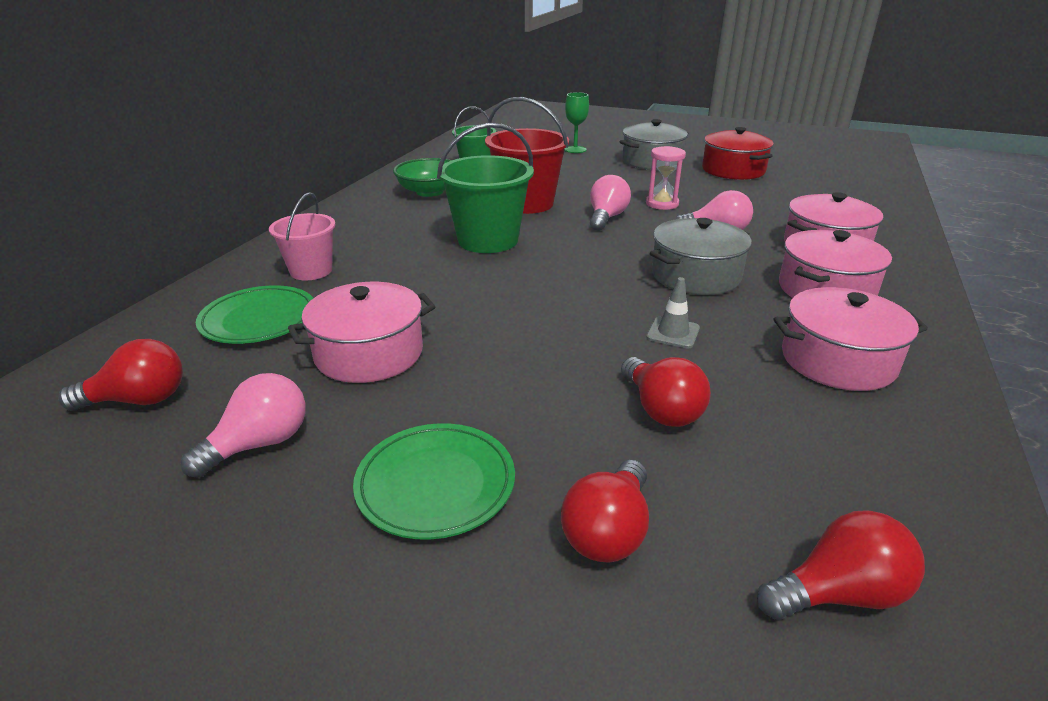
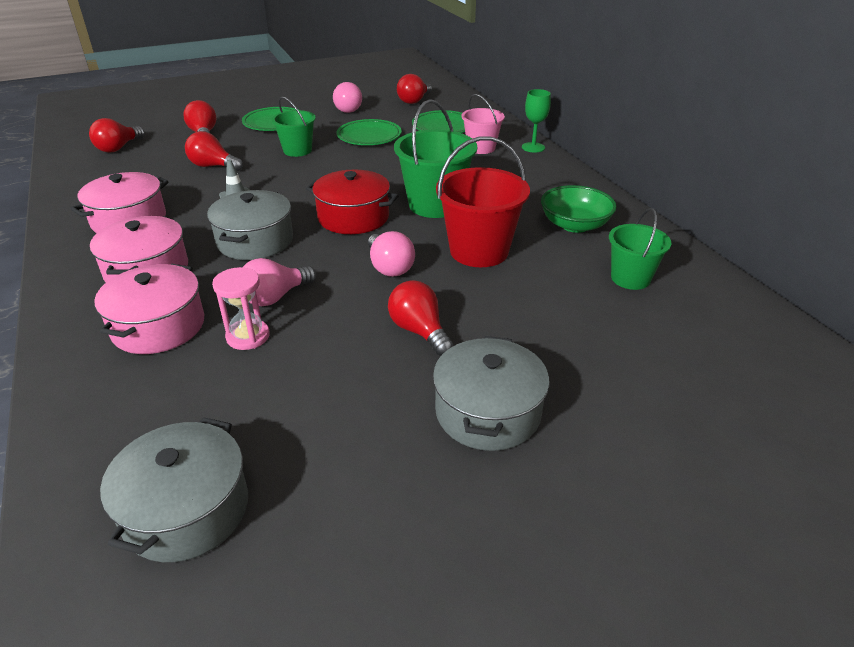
camera: 135 degrees right, 5 degrees up
(369, 353) = (369, 136): pink pot -> green plate
(502, 377) = (297, 150): none -> green bucket
(575, 149) = (619, 382): green goblet -> green goblet (533, 147)
(639, 188) = (419, 331): none -> red light bulb
(662, 204) = (365, 314): pink hourglass -> pink hourglass (248, 336)
(733, 170) = (355, 456): red pot -> red pot (353, 217)
(829, 181) = (186, 509): none -> grey pot

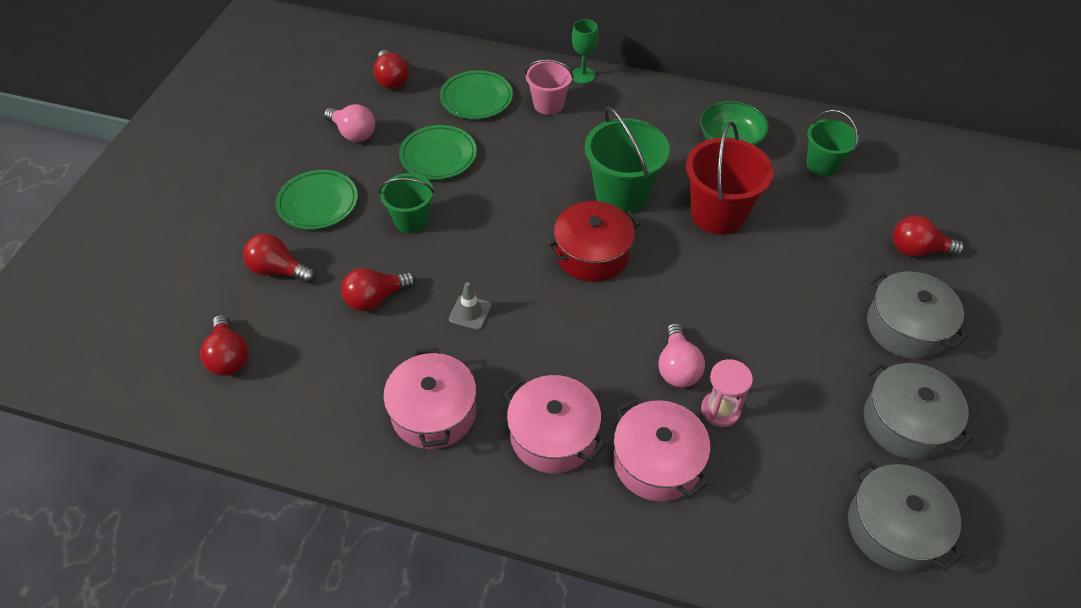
camera: 50 degrees left, 15 degrees up
(255, 241) = (570, 337): grey pot -> grey pot (905, 422)
(389, 267) = (694, 277): pink light bulb -> none
(419, 331) = (794, 309): red light bulb -> red light bulb (917, 250)

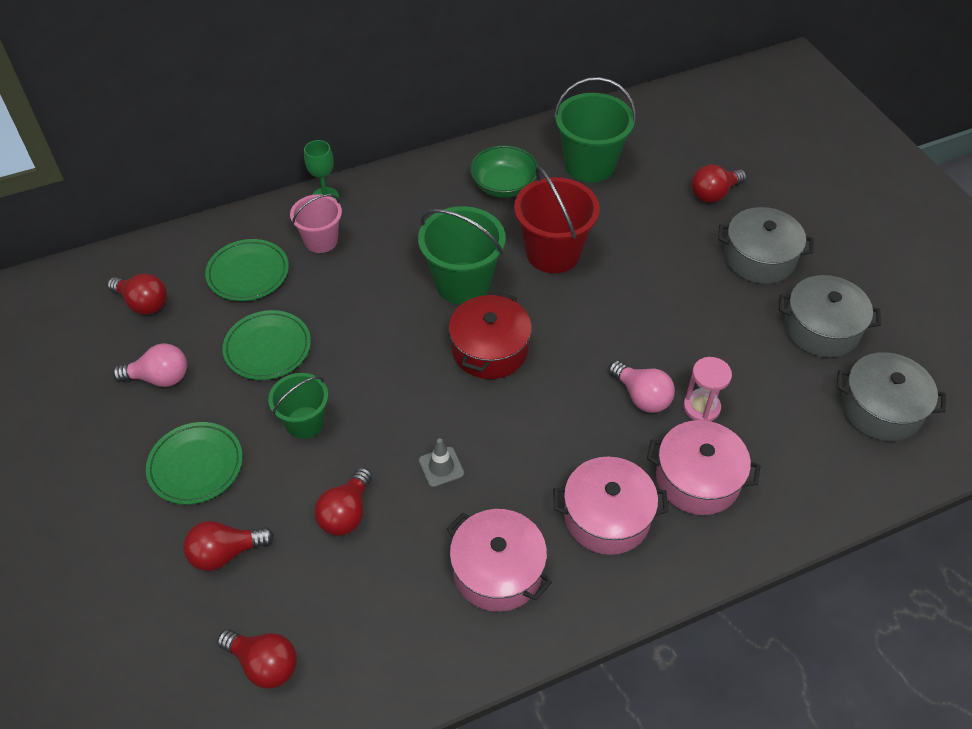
camera: 40 degrees left, 0 degrees up
(822, 164) = (589, 165): green bucket -> green bucket, size x1.61

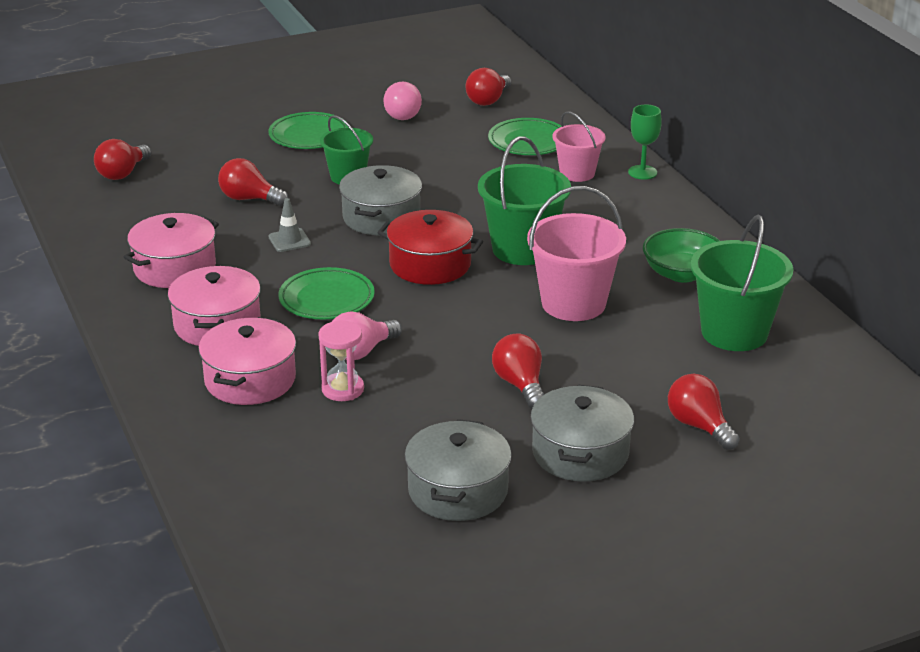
camera: 90 degrees right, 20 degrees down
(225, 553) = (223, 153): red light bulb -> red light bulb (520, 385)
(268, 348) = (434, 156): green plate -> green plate (326, 299)
(553, 253) = (573, 303): red bucket -> pink bucket
(880, 409) = (327, 522): grey pot -> grey pot (381, 217)

